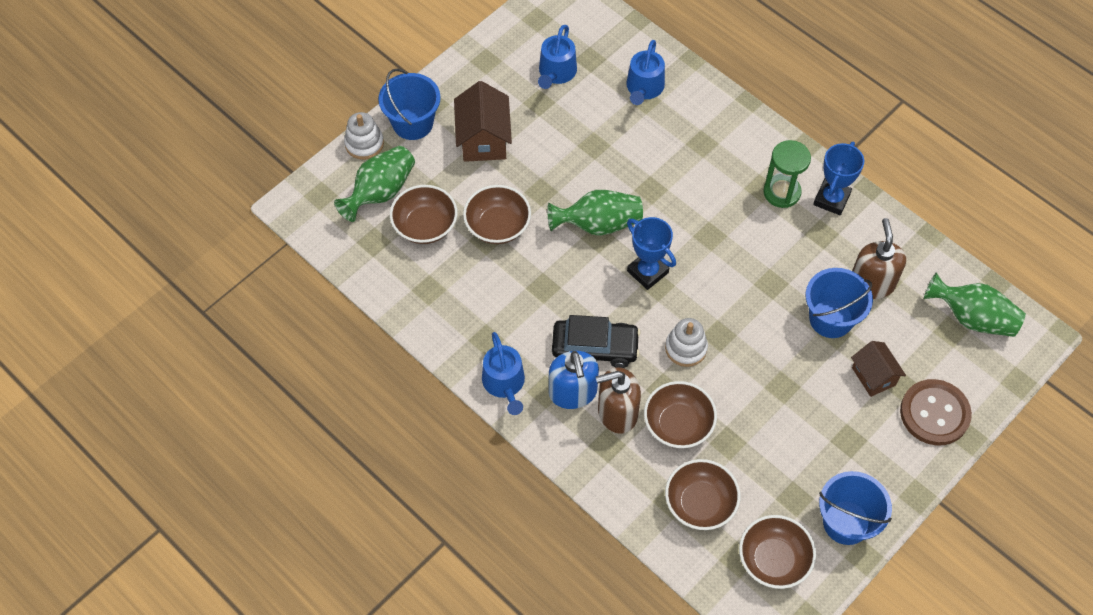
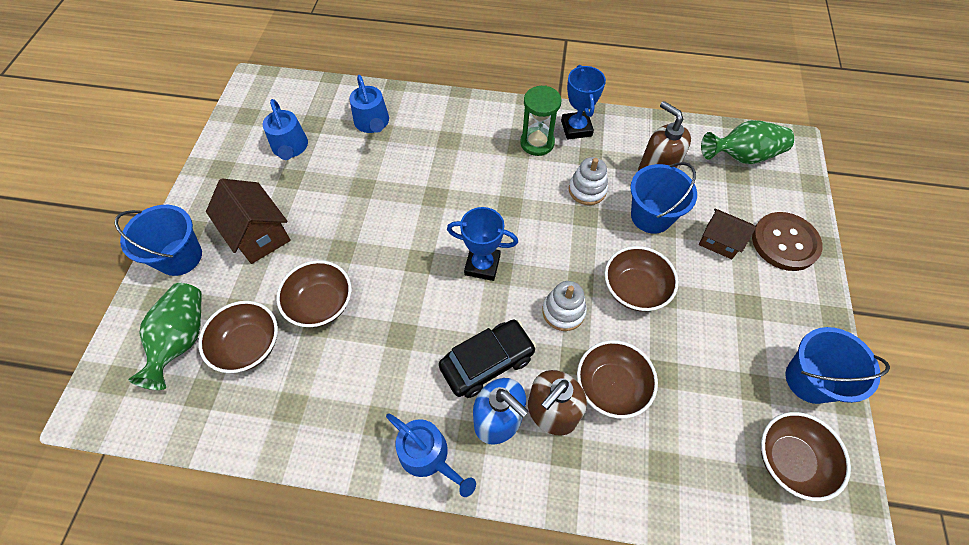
camera: 35 degrees left, 0 degrees up
(364, 144) = (139, 302): white stacking toy -> white stacking toy (587, 190)
(598, 224) = (411, 249): green vase -> none
(700, 503) = (689, 450): brown bowl -> brown bowl (635, 289)

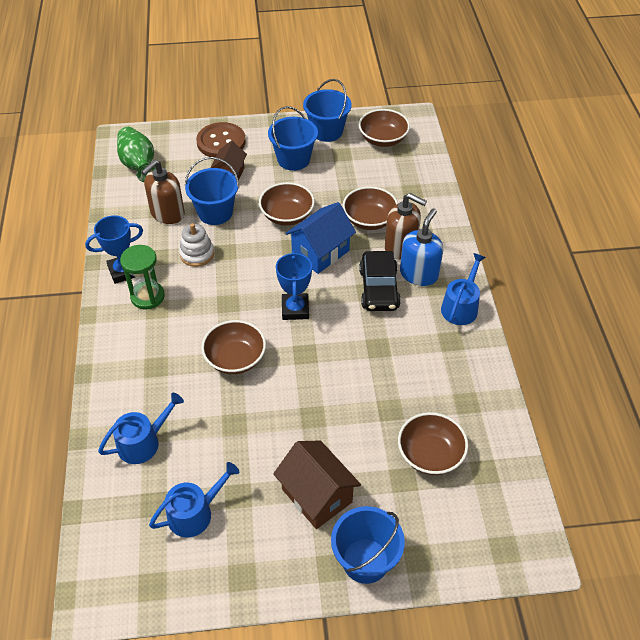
camera: 105 degrees left, 10 degrees down
(182, 339) = (447, 512): green vase -> none
(259, 235) = (317, 495): brown house -> brown house turned 75 degrees counterclockwise
(321, 304) = (371, 413): brown bowl -> brown bowl (235, 358)
(487, 362) = (379, 289): black car -> black car turned 135 degrees counterclockwise
(563, 311) = (320, 252): white stacking toy -> blue house
(745, 320) = (293, 159): none -> blue bucket

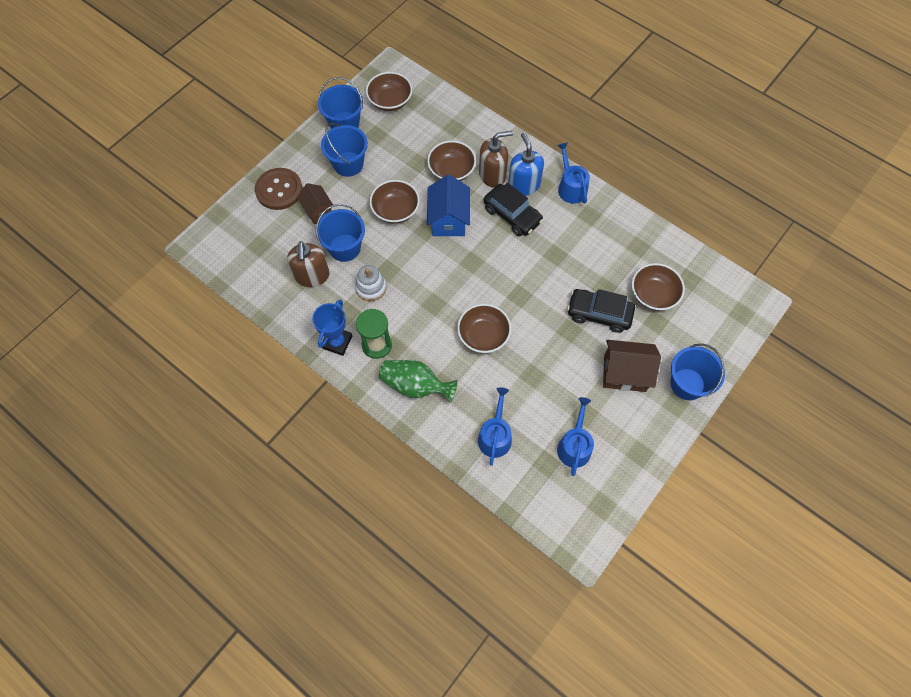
camera: 45 degrees left, 15 degrees up
(138, 165) = (241, 256): green vase -> green vase (415, 386)
(295, 309) = (479, 272): blue trophy -> none
(356, 426) = (599, 314): none -> black car

